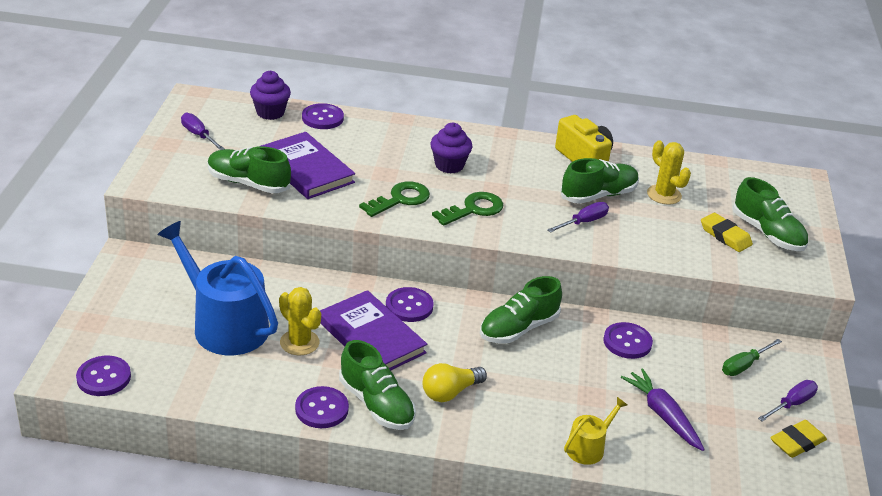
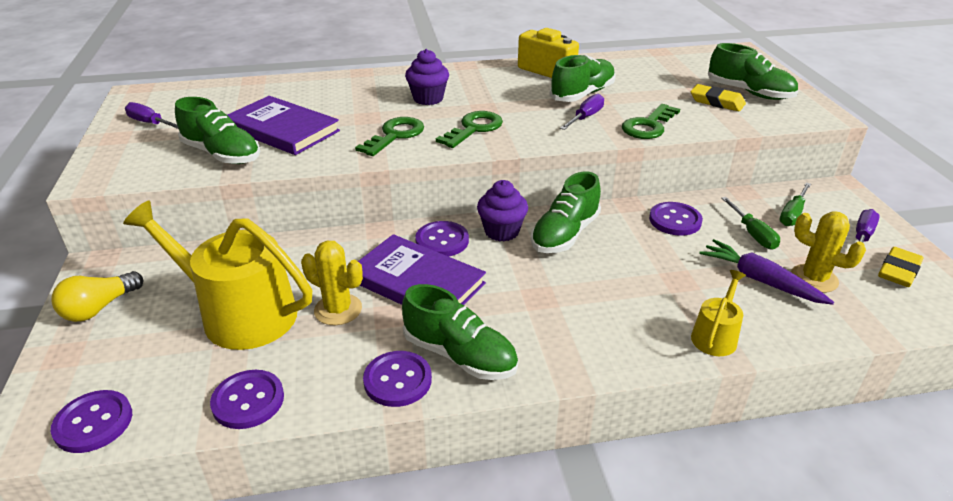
camera: 15 degrees left, 0 degrees up
(224, 325) = (239, 313): blue watering can -> yellow watering can
(248, 183) = (222, 154): green shoe -> green shoe turned 150 degrees counterclockwise
(270, 112) = (224, 91): purple cupcake -> purple cupcake (502, 231)
(322, 118) = (281, 85): purple button -> purple button (248, 401)
(450, 392) = (534, 318): yellow light bulb -> yellow light bulb (99, 308)
(637, 246) = (648, 126): none -> green key
(664, 195) = (638, 83): yellow cactus -> yellow cactus (814, 279)
(690, 373) = (752, 234): none -> green screwdriver

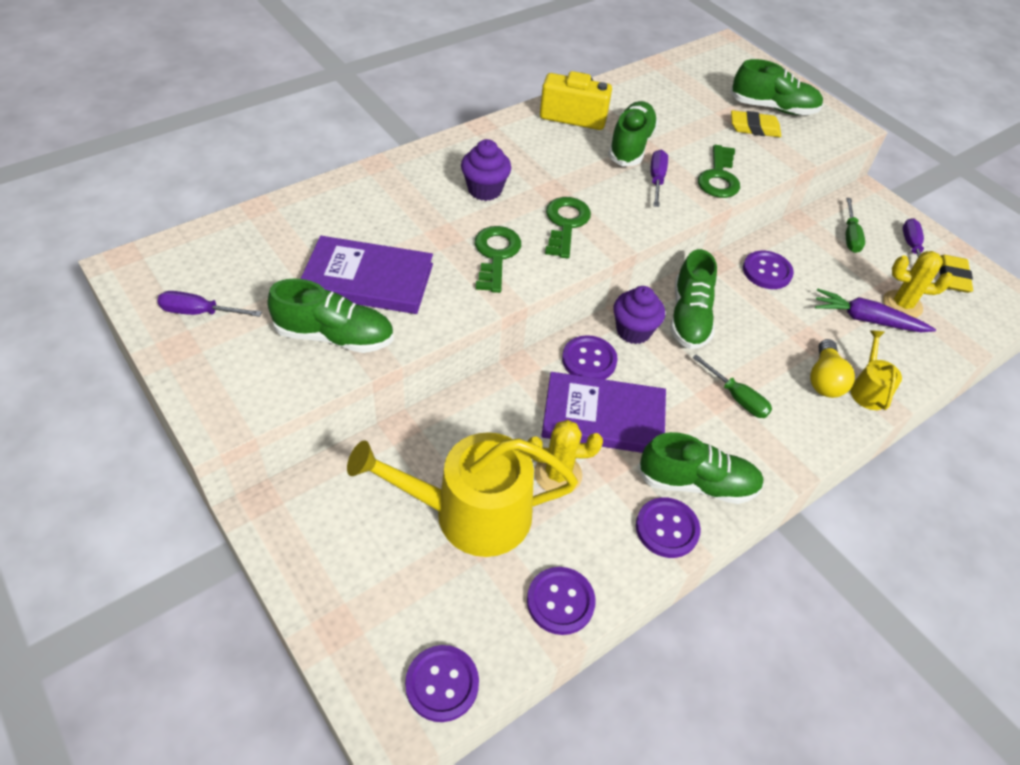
camera: 30 degrees left, 15 degrees up
(99, 308) = (321, 561): yellow light bulb -> yellow light bulb (824, 379)
(752, 234) = (834, 268): green screwdriver -> green screwdriver (737, 398)

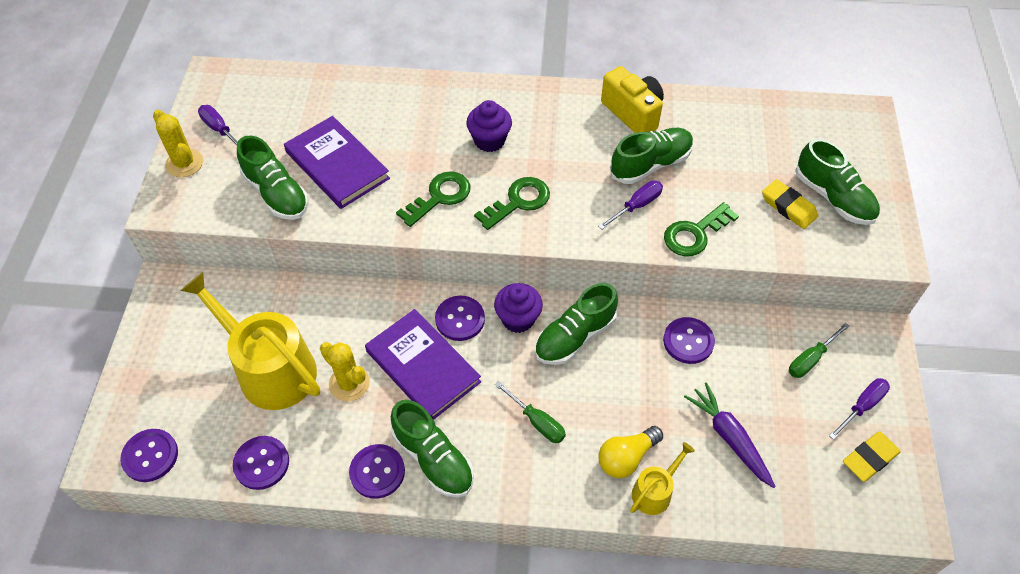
camera: 45 degrees right, 5 degrees up
(737, 398) = (537, 421): green screwdriver -> green screwdriver turned 45 degrees counterclockwise
(902, 305) = (781, 448): yellow cactus -> yellow cactus (184, 163)

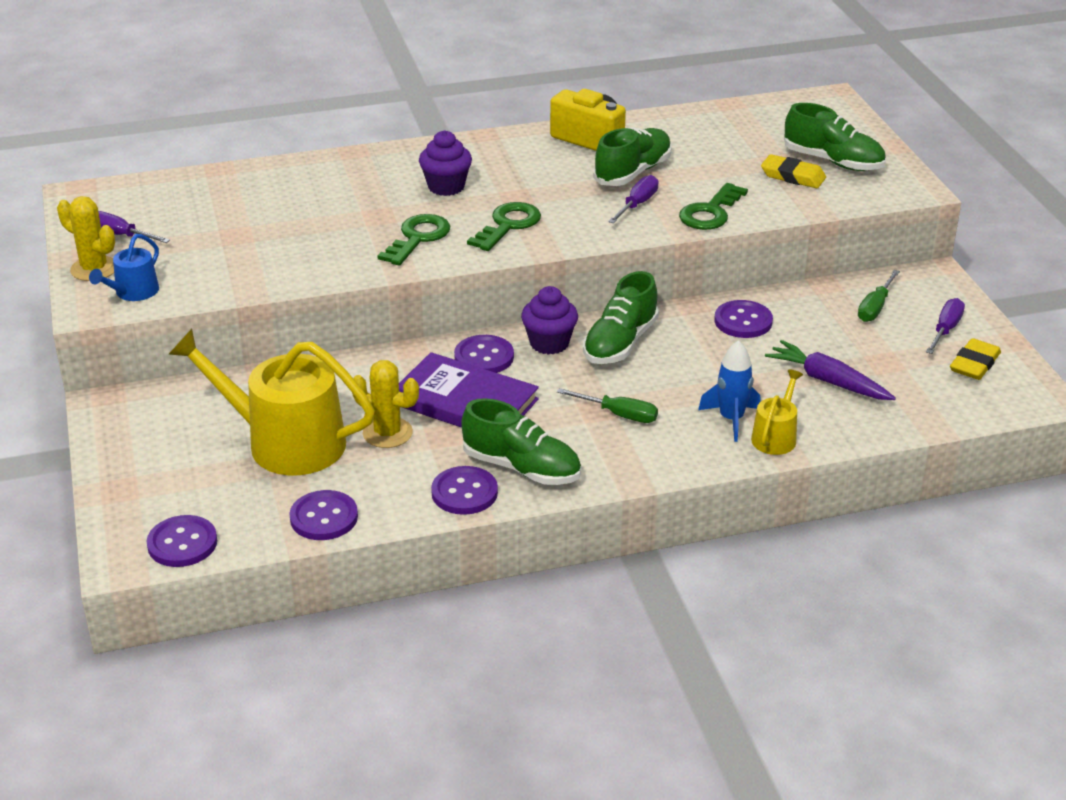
camera: 20 degrees left, 20 degrees down
(200, 199) = (133, 292): none -> blue watering can
(276, 193) = (225, 271): green shoe -> none
(337, 165) = (282, 236): purple book -> none
(626, 458) = (731, 419): yellow light bulb -> blue rocket

